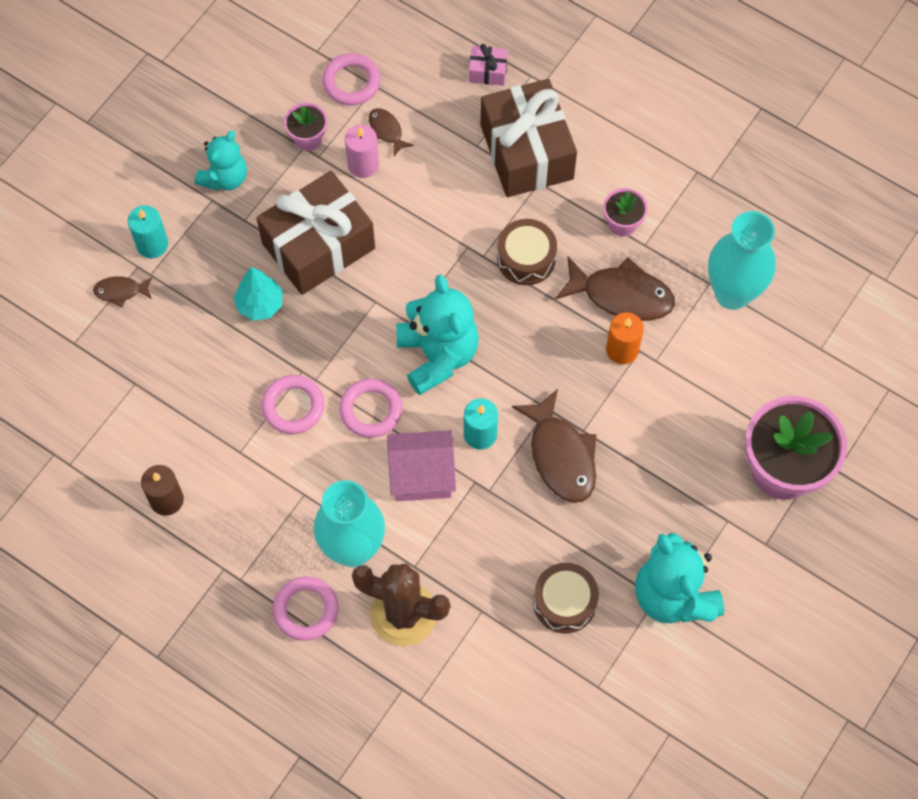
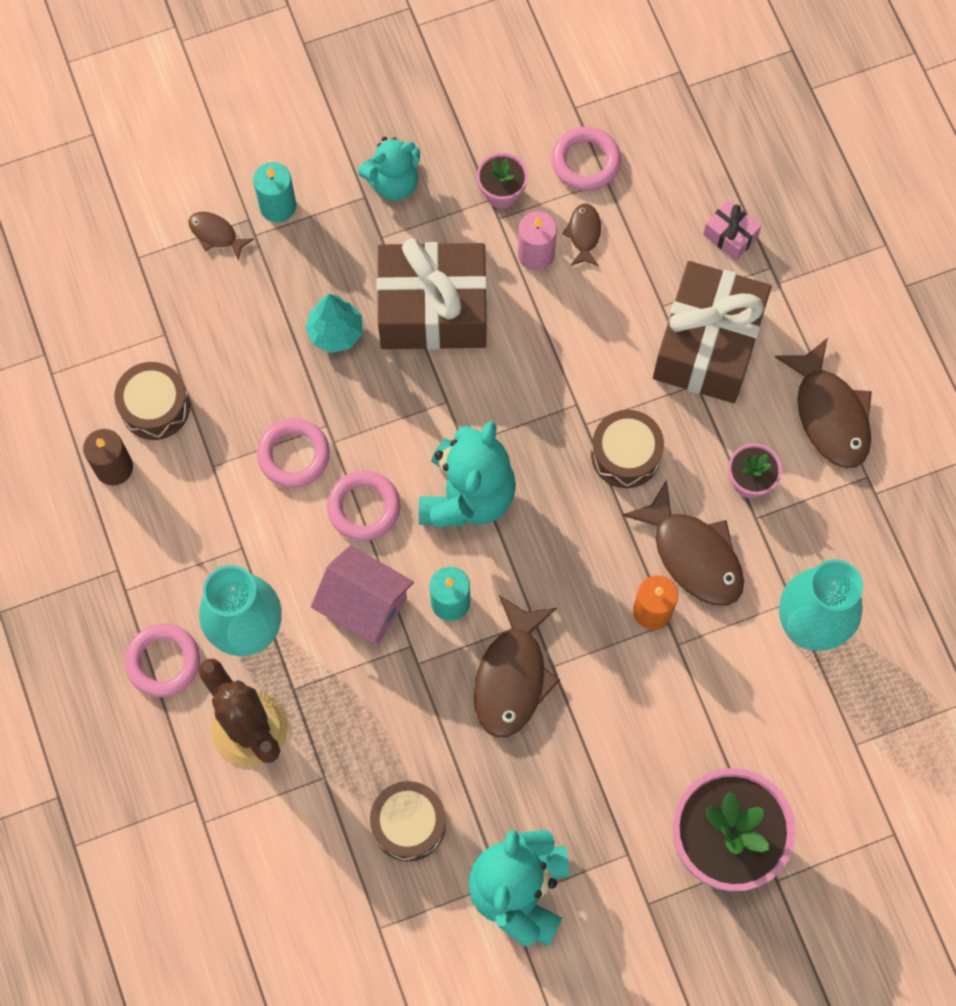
camera: 35 degrees right, 5 degrees up
(165, 438) = (155, 407): none -> brown drum
(642, 146) = (829, 414): none -> brown fish

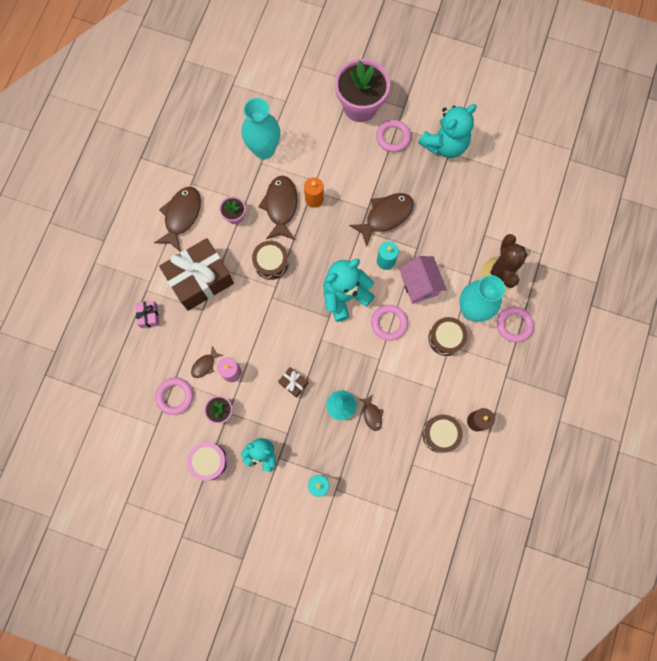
camera: 140 degrees left, 5 degrees up
(216, 234) = (355, 493): brown fish -> brown fish (372, 414)
(294, 455) = (399, 367): pink ring -> pink ring (393, 137)
(408, 824) = (466, 195): brown drum -> brown drum (446, 338)
(433, 309) = (293, 383): brown gift -> brown gift, size x0.42
(458, 119) = (209, 461): none -> pink drum

